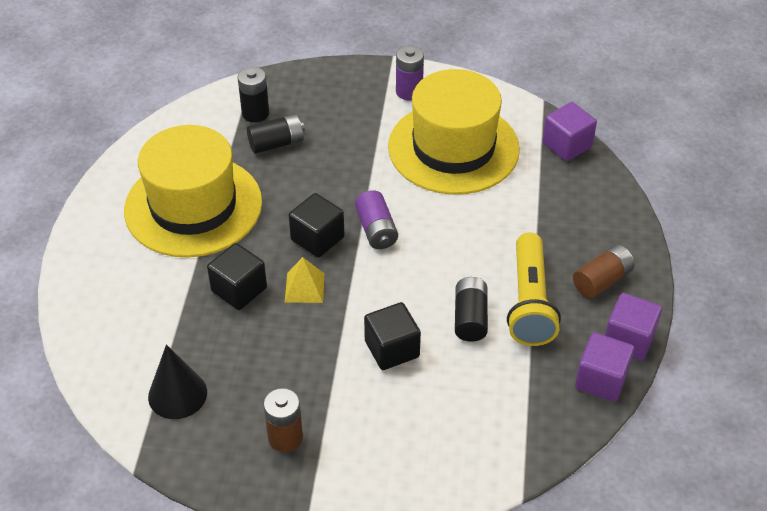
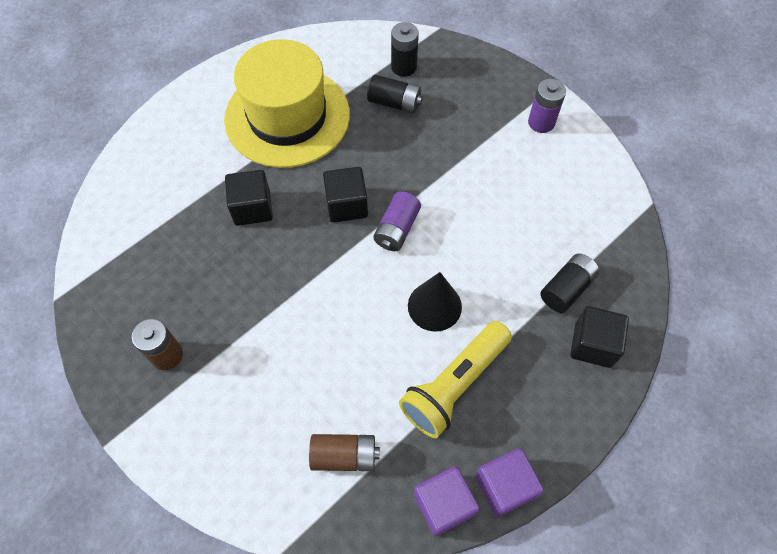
camera: 40 degrees right, 15 degrees up
(177, 394) = (134, 262): black cone -> black cone (434, 306)
(304, 287) = (298, 240): yellow pyramid -> none
(392, 349) = (309, 342): black cube -> black cube (593, 345)
(453, 148) = (529, 197): yellow hat -> none
(470, 318) = (393, 361): black battery -> black battery (566, 289)
(567, 145) = (631, 260): purple cube -> none
(602, 281) = (536, 412): brown battery -> brown battery (344, 456)

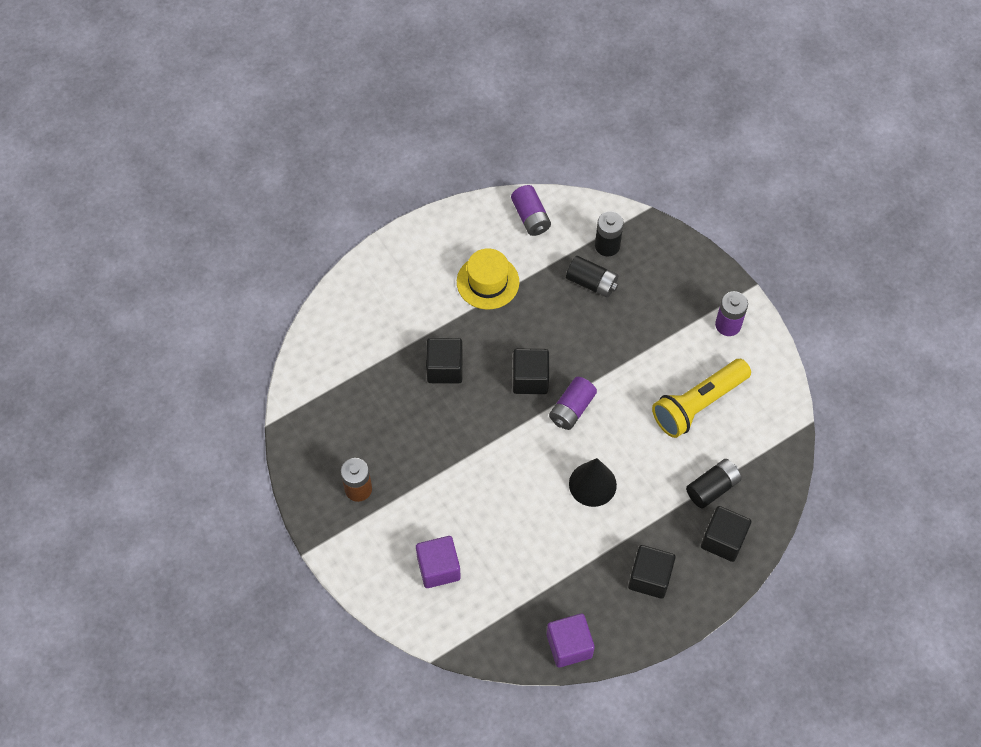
camera: 10 degrees right, 0 degrees up
(287, 117) = (488, 282): yellow hat -> yellow hat, size x0.53
(322, 52) = (530, 217): none -> purple battery
(344, 456) = (495, 595): brown battery -> none
(455, 384) = (597, 553): yellow flashlight -> yellow flashlight (698, 404)
(504, 486) = (621, 641): purple cube -> purple cube (438, 568)
(521, 402) = (649, 577): none -> black cube

